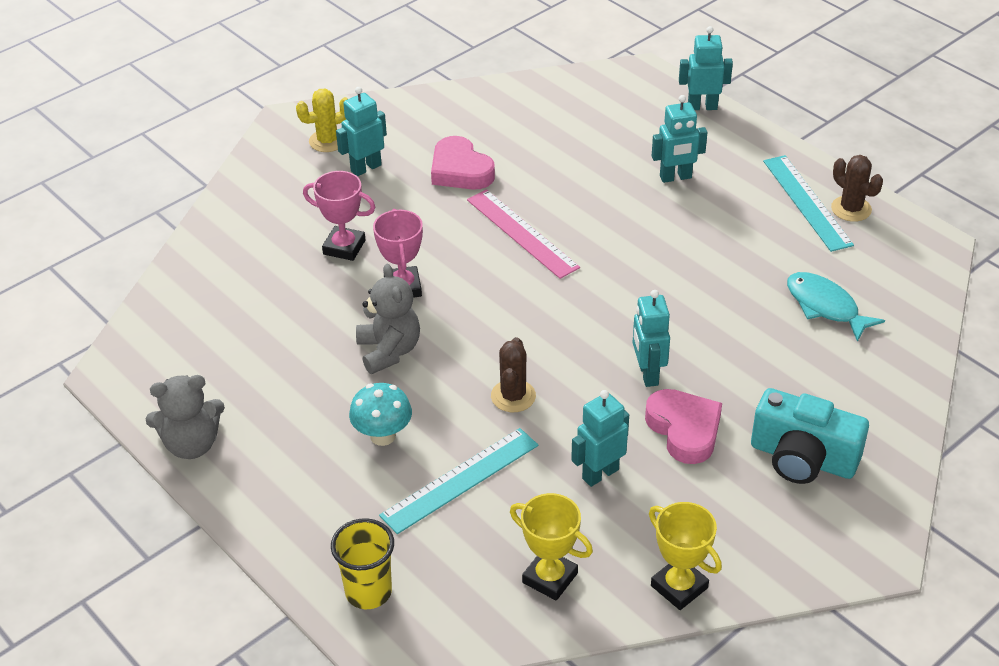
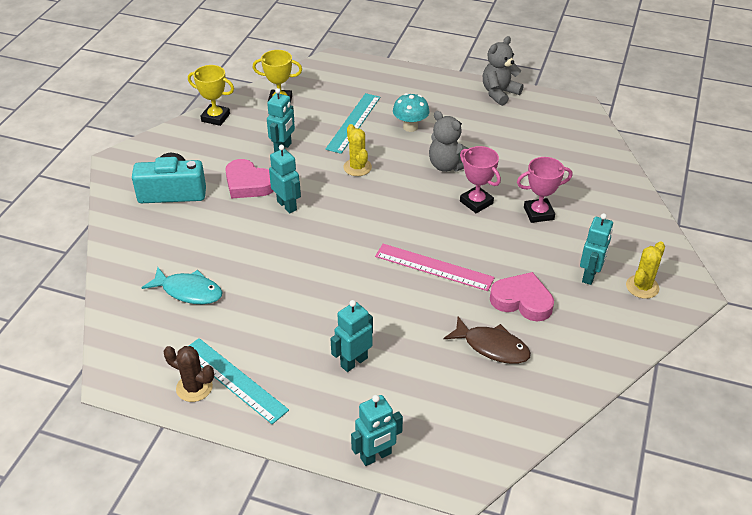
camera: 150 degrees right, 0 degrees up
(368, 592) = (359, 72): yellow cup -> none
(513, 396) = (357, 167): brown cactus -> yellow cactus
(529, 144) = (492, 347): none -> brown fish

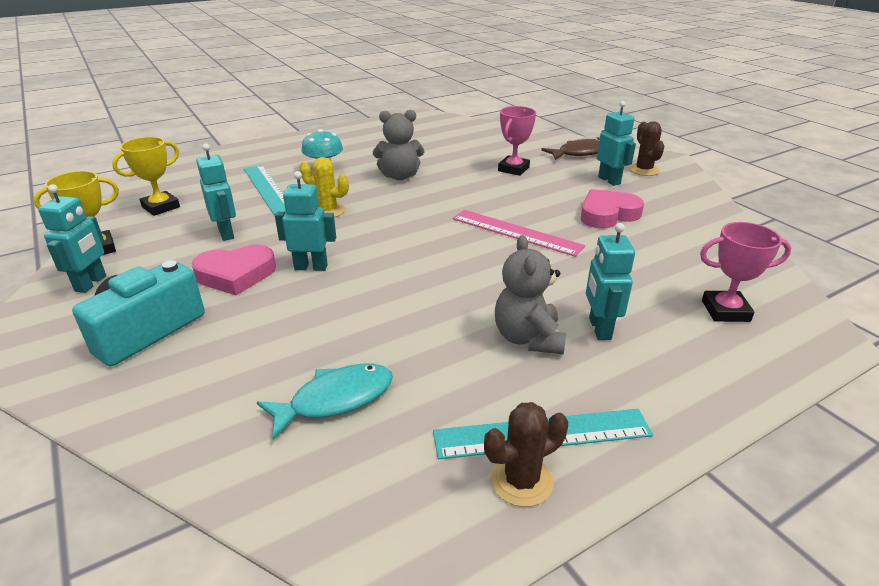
camera: 50 degrees left, 10 degrees down
(376, 456) = (760, 377): turquoise robot -> turquoise robot (91, 283)
(434, 267) = (516, 232): pink ruler -> pink ruler turned 60 degrees clockwise
(476, 202) = (463, 184): pink trophy -> pink trophy (725, 311)
(492, 347) = (651, 249): brown fish -> brown fish (580, 153)
(499, 93) = (356, 129): grey teddy bear -> grey teddy bear (528, 338)
(642, 287) = (644, 170): yellow cactus -> brown cactus

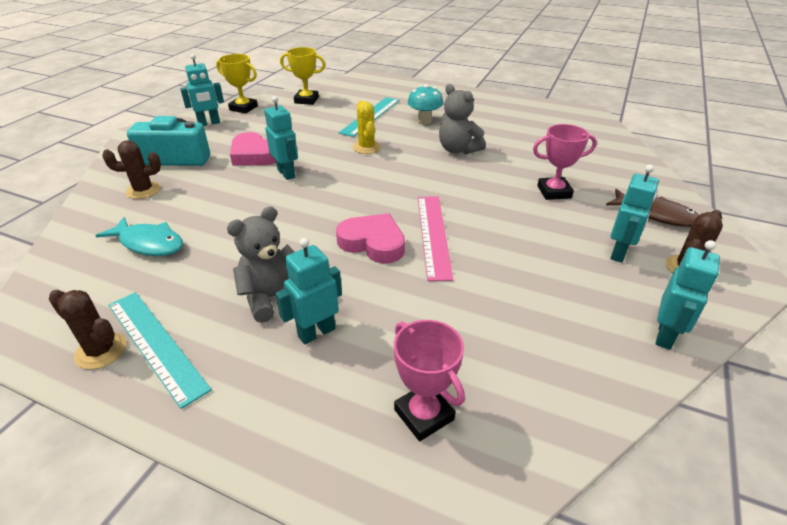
camera: 55 degrees right, 5 degrees up
(193, 378) = (143, 190): none -> brown cactus
(226, 233) = (298, 131): turquoise robot -> turquoise robot (665, 336)
(607, 214) = (537, 275): pink heart -> pink heart (373, 243)

